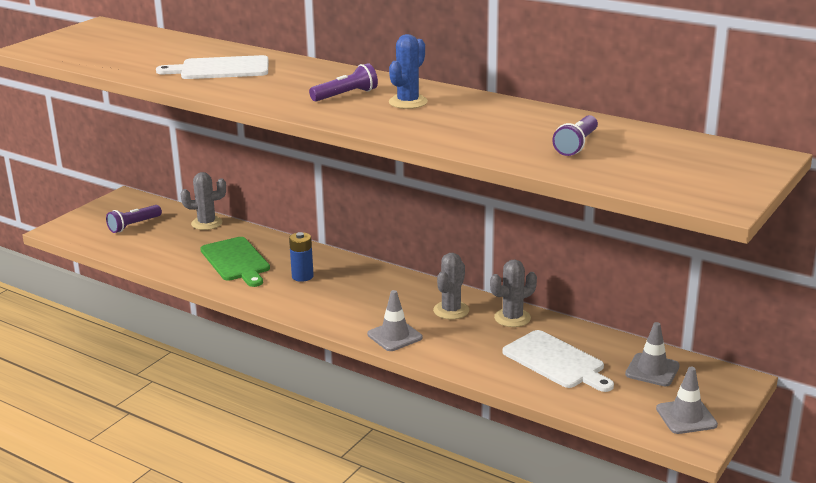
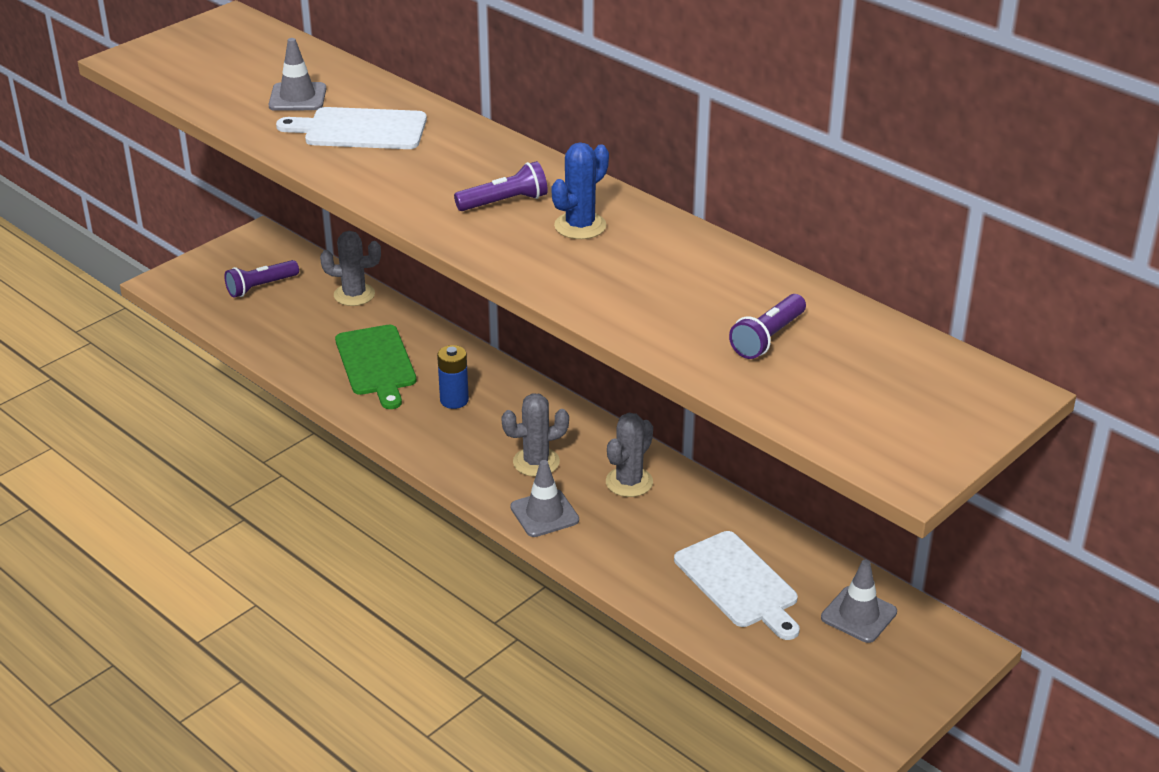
camera: 10 degrees right, 10 degrees up
(512, 318) = (704, 505): grey cactus -> grey cactus (536, 462)
(686, 417) = (875, 694): grey traffic cone -> grey traffic cone (297, 97)

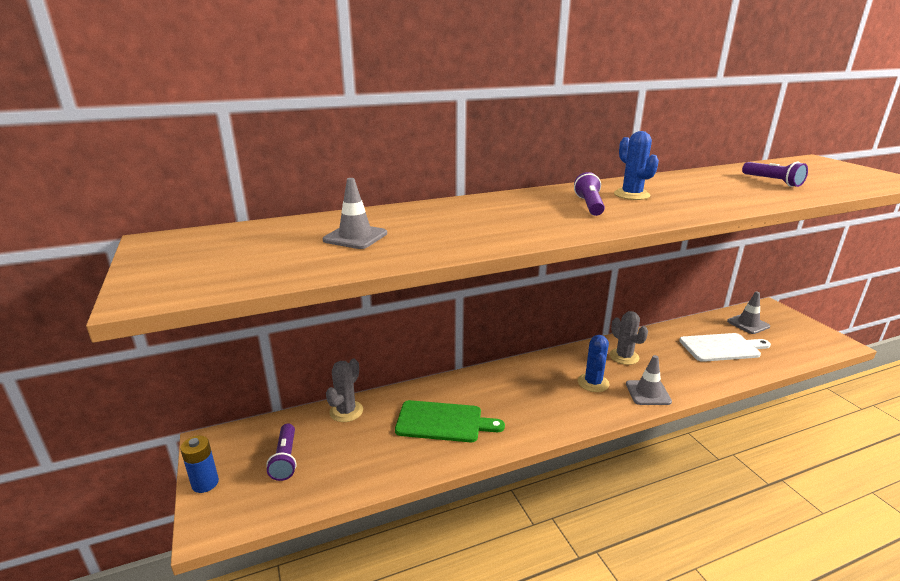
camera: 65 degrees left, 10 degrees down
(360, 129) = (440, 226): white cutting board -> none
(454, 400) = (510, 398): blue battery -> blue battery (205, 483)
(536, 462) = (593, 383): grey cactus -> blue cactus

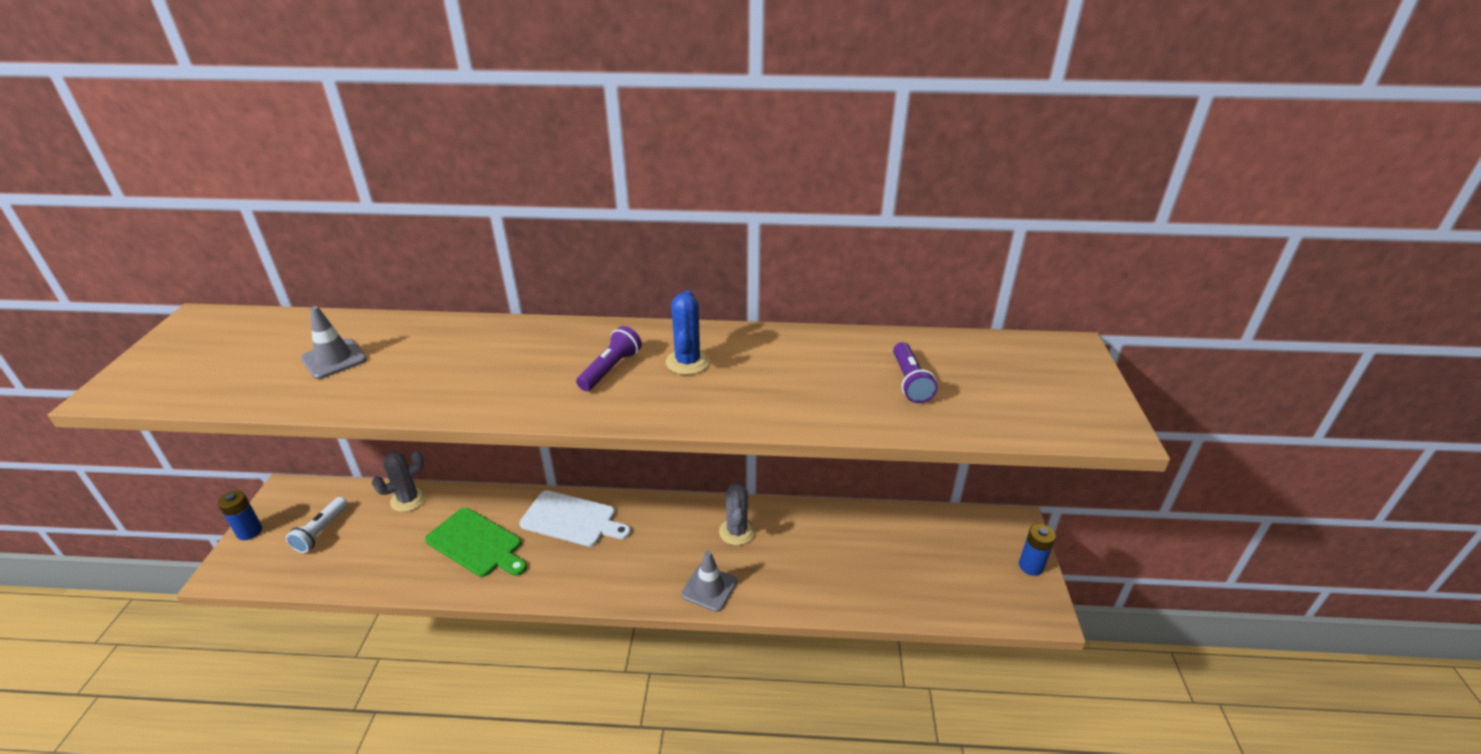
camera: 25 degrees right, 10 degrees up
(285, 459) = (321, 531): purple flashlight -> white flashlight
(593, 383) = (665, 553): blue cactus -> none
(722, 347) = (871, 561): white cutting board -> white cutting board (572, 519)
(748, 324) = (950, 539): grey traffic cone -> none
(804, 324) = (1031, 566): none -> blue battery

